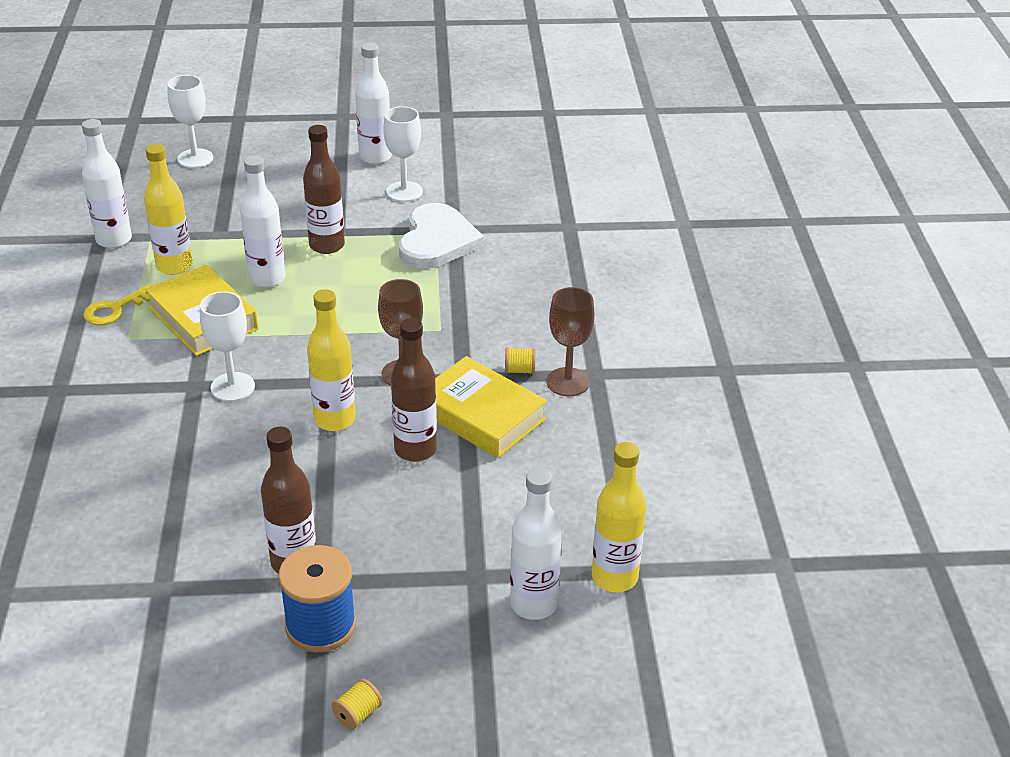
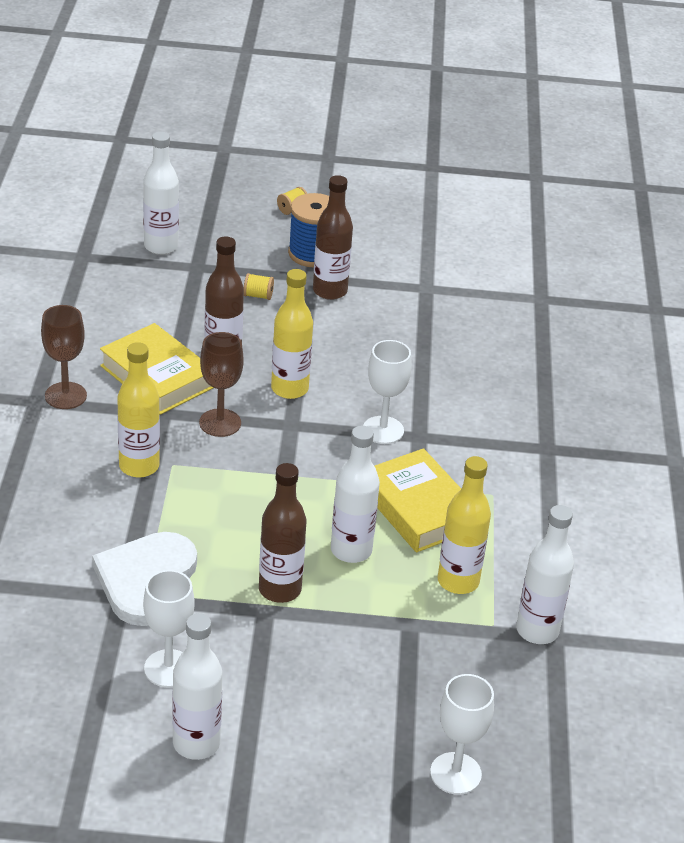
camera: 175 degrees left, 0 degrees up
(115, 309) = (513, 530): yellow key -> none
(520, 370) = (107, 412): yellow spool -> yellow spool (258, 295)
(614, 577) = (96, 253): yellow bottle -> yellow bottle (139, 466)

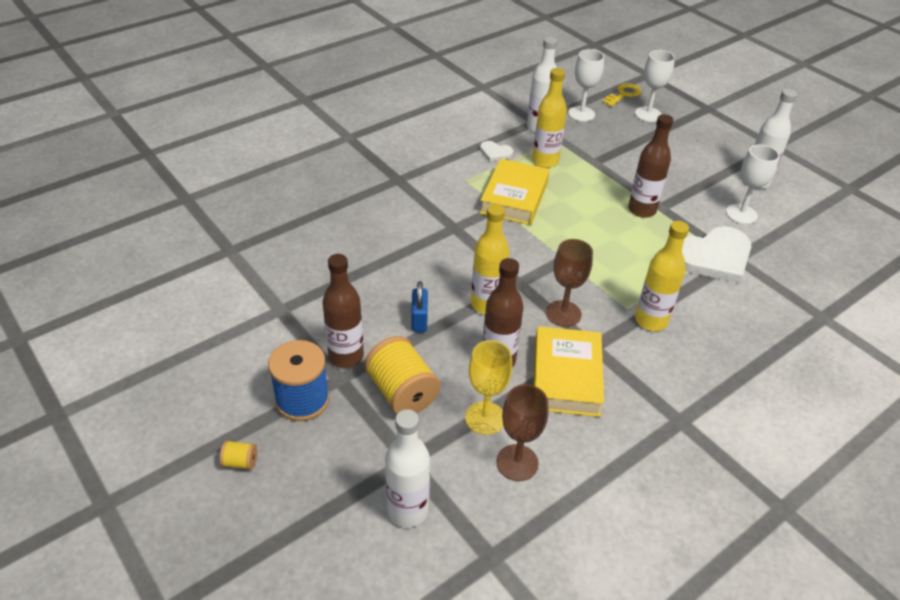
camera: 130 degrees left, 5 degrees up
(65, 396) = (652, 409): brown goblet -> brown goblet (517, 462)
(181, 316) = (485, 418): none -> yellow goblet
(258, 295) = (402, 392): yellow spool -> yellow spool, size x2.21
(320, 344) = (419, 320): none -> blue padlock
(351, 550) = (579, 203): white bottle -> none
(383, 430) = (469, 243): white goblet -> white goblet (581, 114)
(521, 552) = (495, 152): none -> white heart
(534, 792) = (623, 94): none -> yellow key

